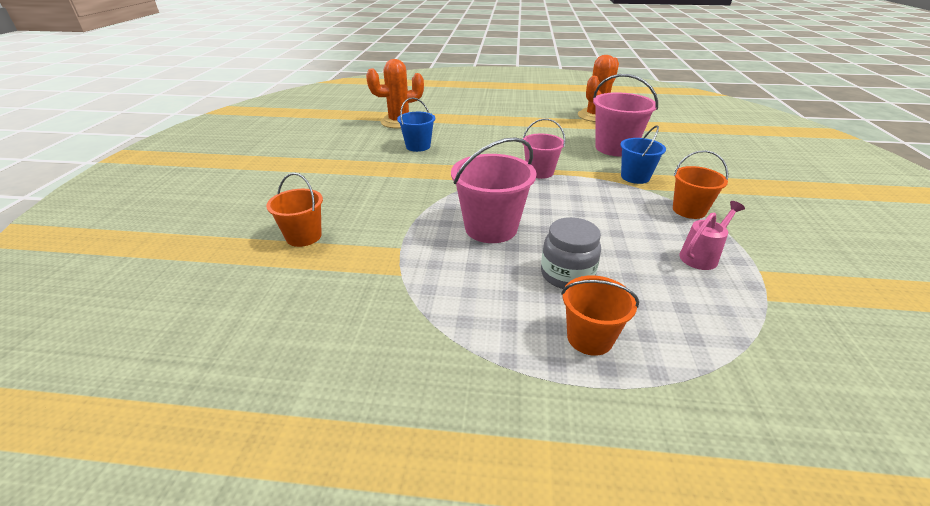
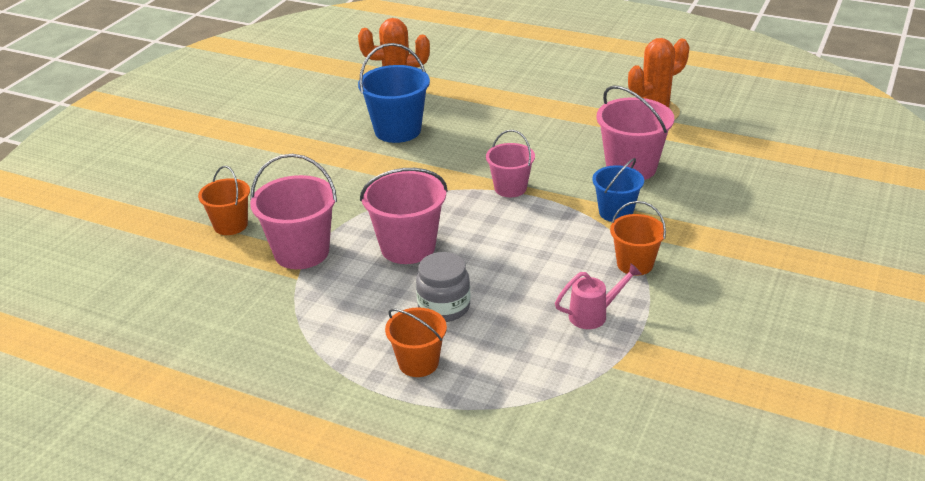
camera: 20 degrees right, 0 degrees up
(391, 249) = (301, 252): none -> pink bucket
(418, 146) = (397, 130): blue bucket -> blue bucket, size x1.58

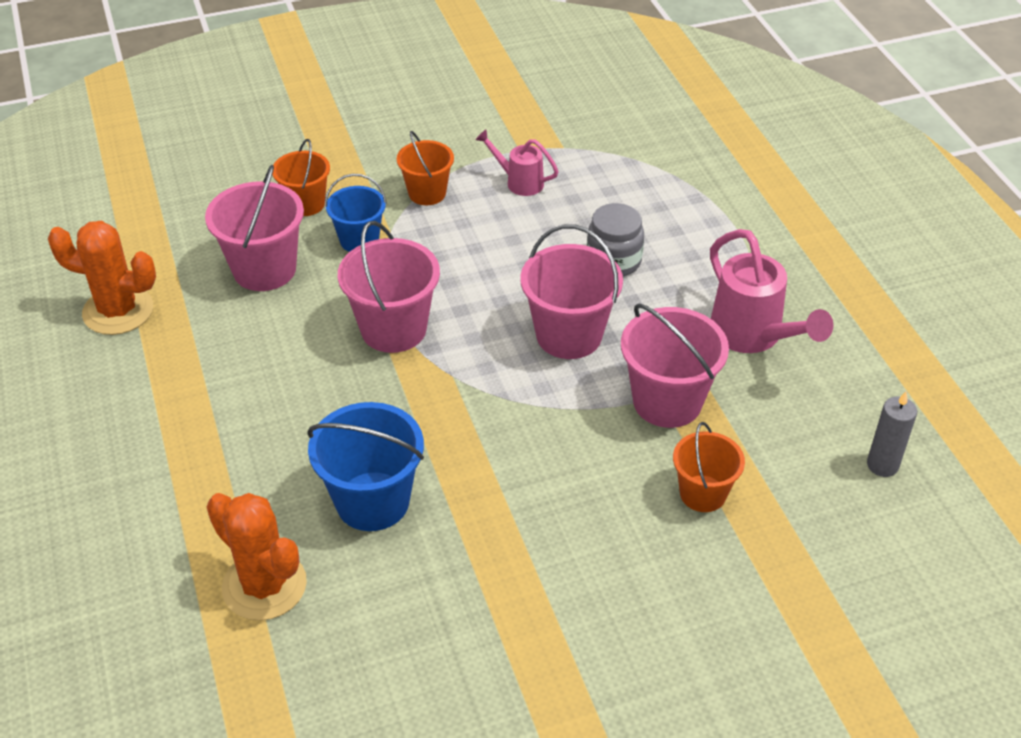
camera: 135 degrees left, 10 degrees up
(127, 301) = (882, 465): none -> grey candle
(287, 322) = (752, 336): none -> pink watering can
(418, 363) = (687, 234): orange bucket -> orange bucket (306, 204)
(510, 188) = (393, 329): pink bucket -> pink bucket, size x1.58

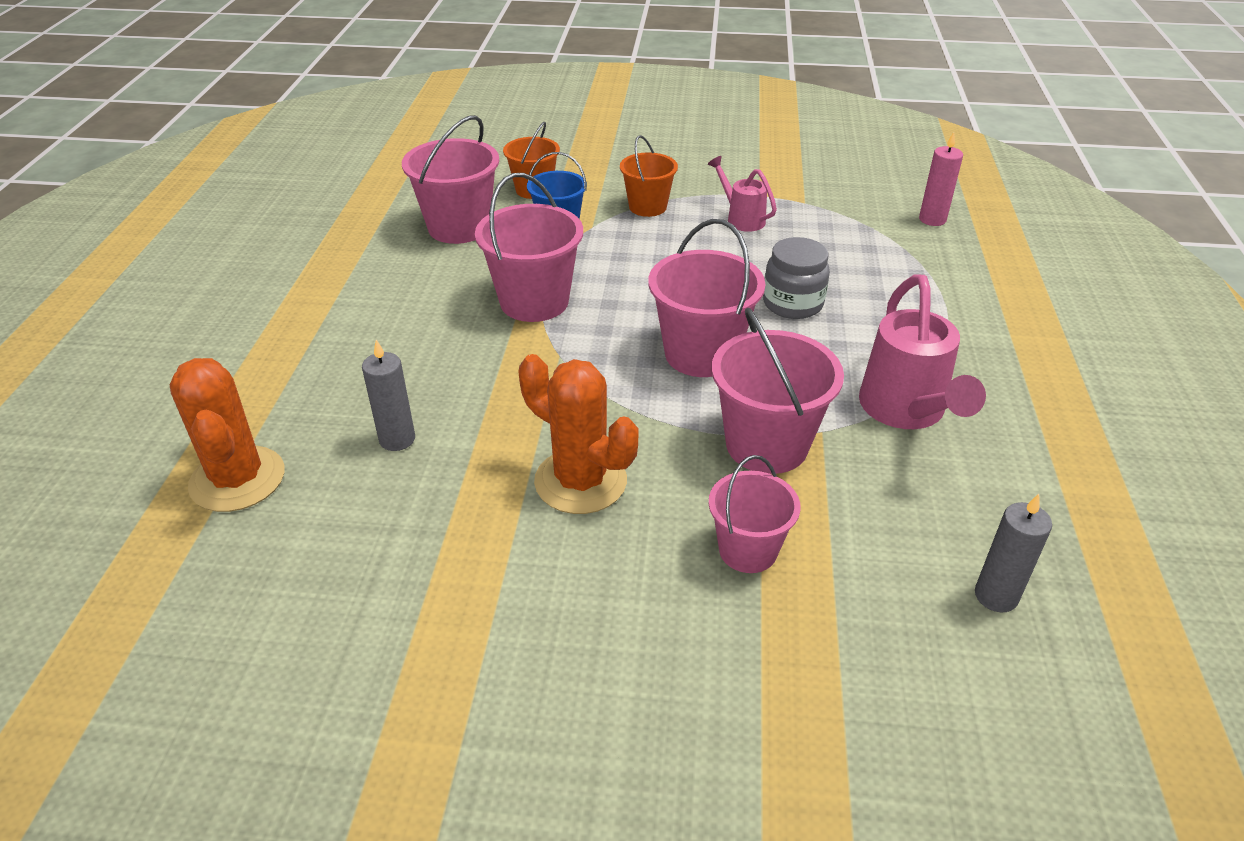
camera: 25 degrees right, 5 degrees down
(118, 311) = (316, 226): orange cactus -> orange cactus (580, 481)
(372, 501) = (397, 439): blue bucket -> grey candle
(680, 136) = (932, 219): none -> pink candle
(703, 493) = (748, 550): orange bucket -> pink bucket

